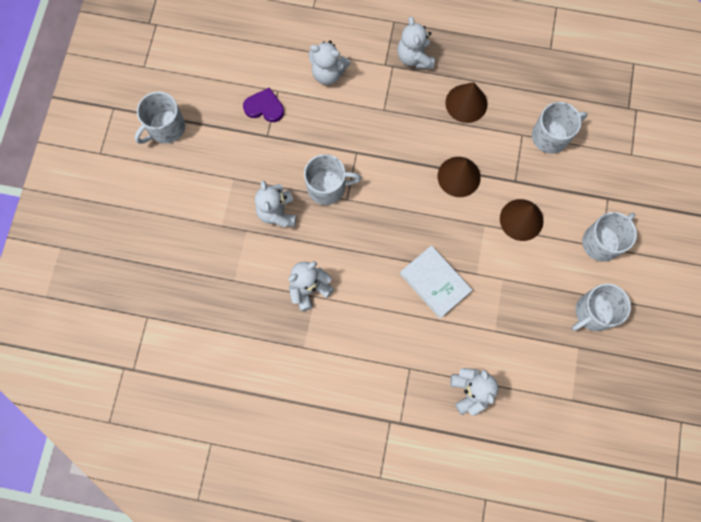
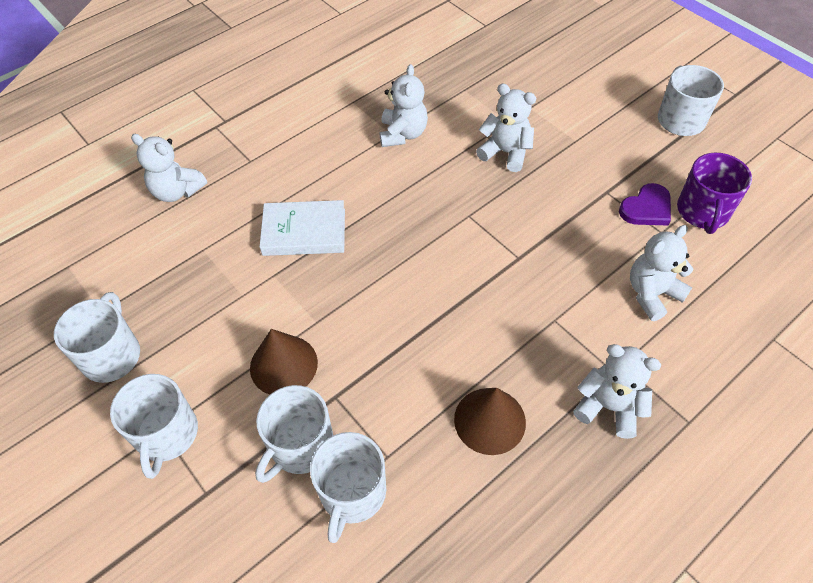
camera: 130 degrees right, 20 degrees down
(244, 77) = (702, 212): none -> purple mug
(327, 187) = (498, 207): white mug -> white mug (300, 446)
(459, 176) = (397, 338): brown cone -> none

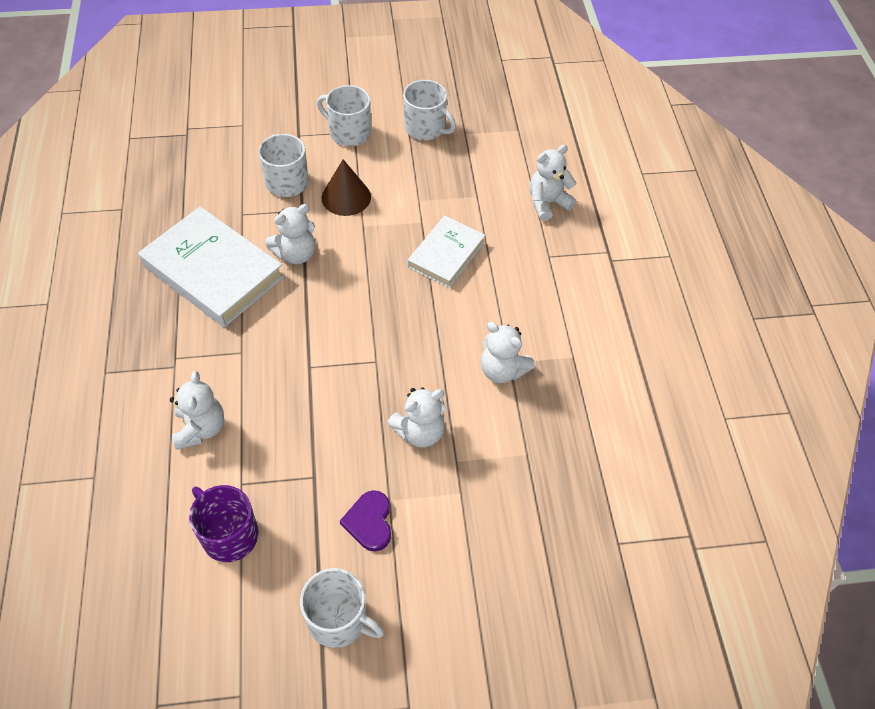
camera: 120 degrees right, 0 degrees up
(352, 493) = (237, 190): white mug -> none
(489, 420) = (213, 272): brown cone -> white book
(608, 407) = (158, 337): white teddy bear -> white teddy bear (296, 254)
(646, 208) = (271, 493): purple heart -> purple heart (369, 522)

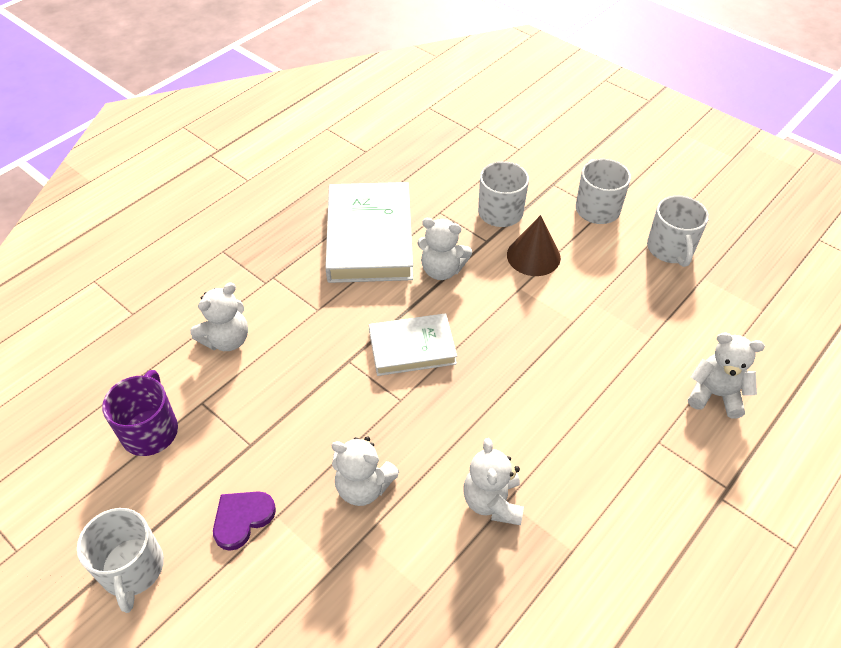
camera: 50 degrees right, 5 degrees down
(446, 255) = (562, 364): white book -> white book (412, 348)

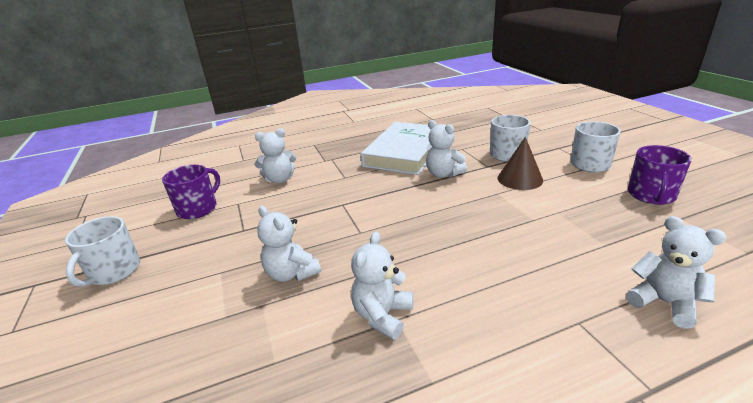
camera: 30 degrees right, 20 degrees down
(242, 519) = (199, 266): purple heart -> none
(412, 348) = (391, 207): white book -> none
(670, 249) = (651, 195): white mug -> purple mug

